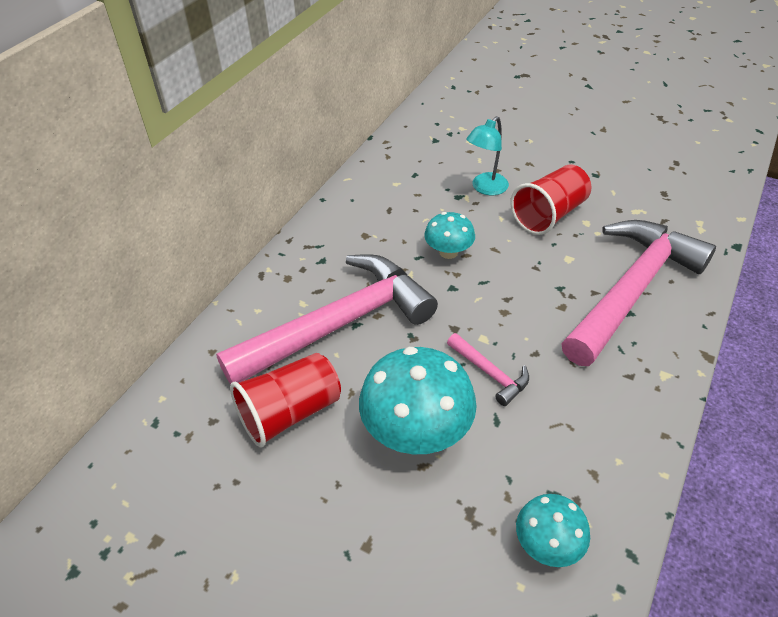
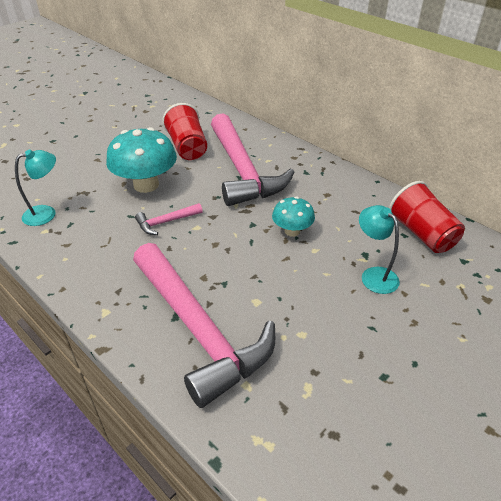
camera: 105 degrees right, 5 degrees down
(547, 544) = (46, 213): turquoise mushroom -> turquoise lamp
(549, 215) = (321, 308): red cup -> red cup (422, 234)

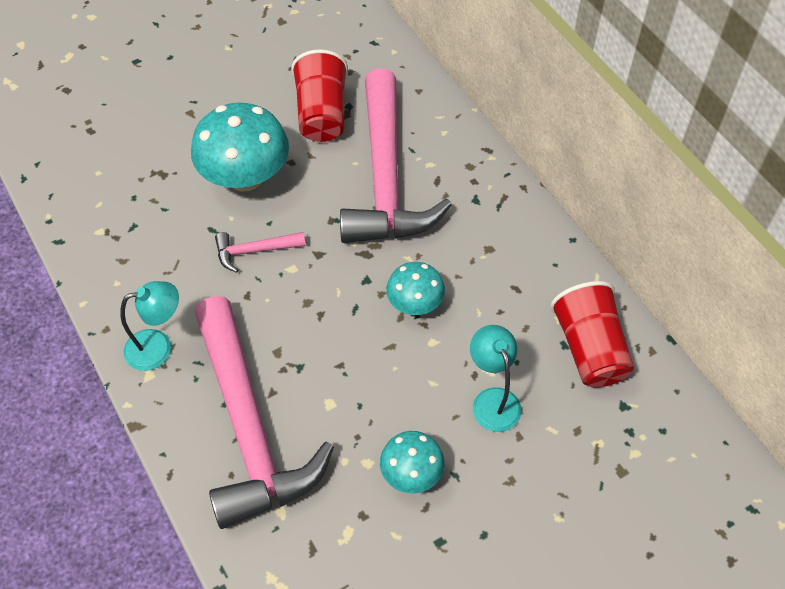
camera: 15 degrees right, 15 degrees up
(46, 213) = (106, 201): turquoise lamp -> turquoise lamp (158, 347)
(339, 334) = (411, 474): none -> turquoise mushroom

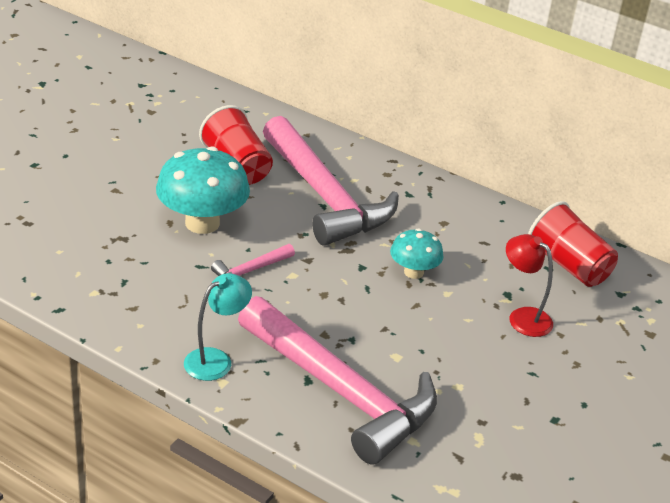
camera: 30 degrees left, 20 degrees down
(411, 474) = (498, 382): turquoise mushroom -> none
(492, 400) = (523, 317): turquoise lamp -> red lamp

